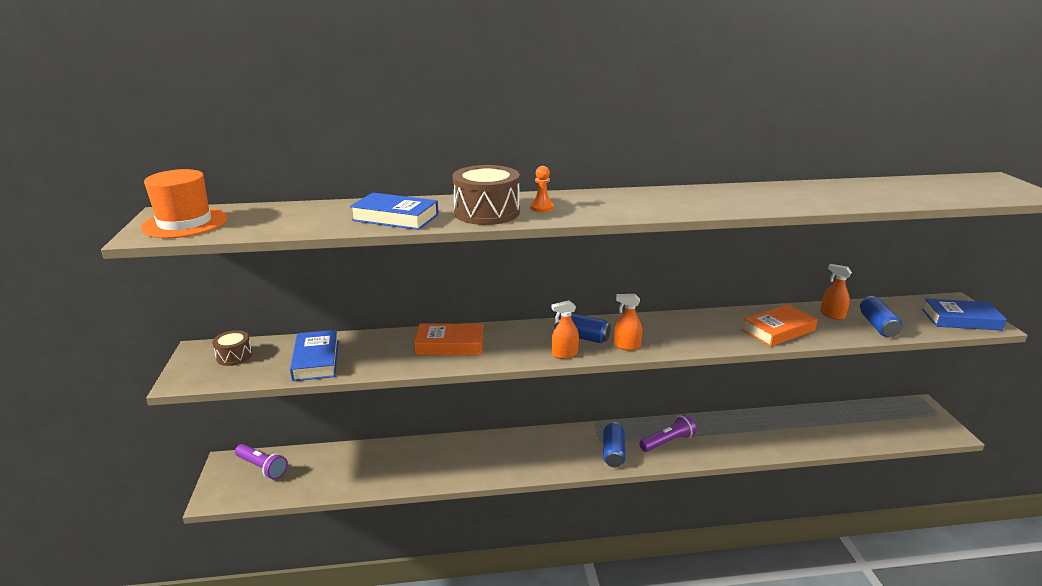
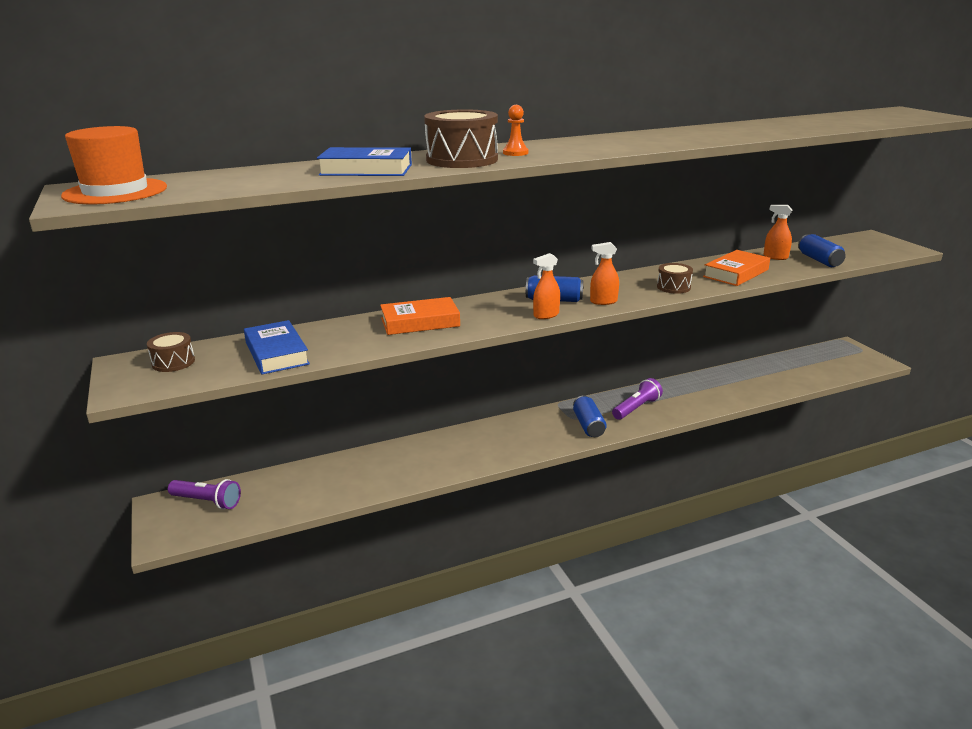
camera: 15 degrees left, 0 degrees up
(705, 338) = (673, 287): none -> brown drum
(961, 320) = (884, 248): blue book -> none

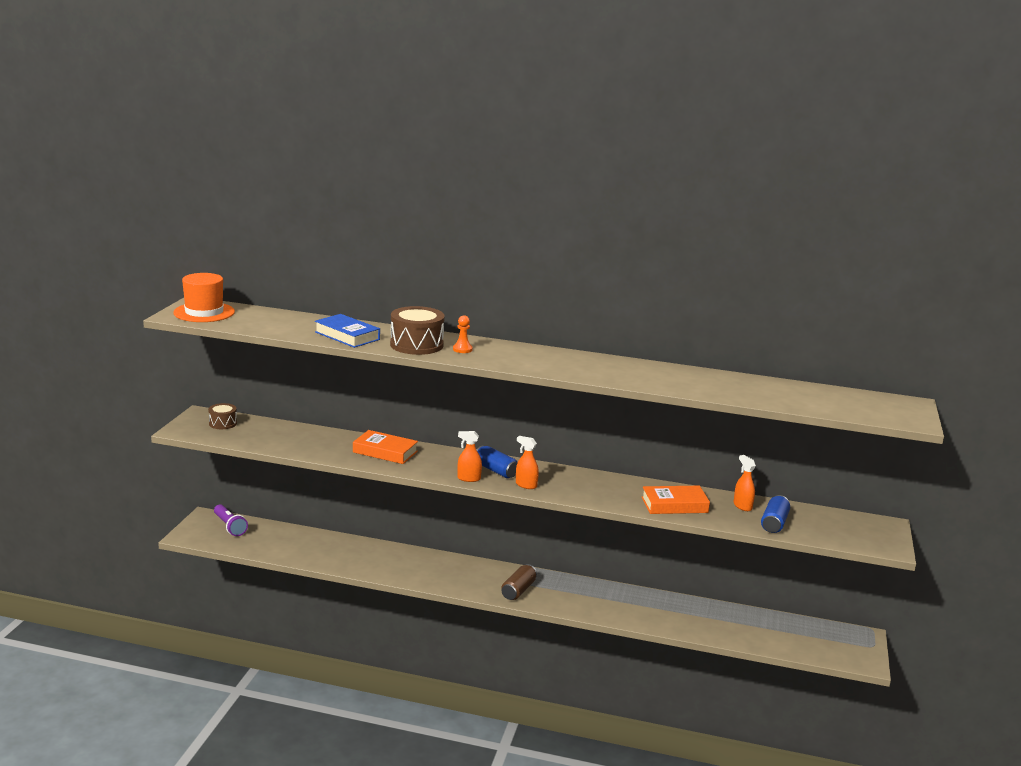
camera: 35 degrees right, 5 degrees down
(276, 353) = (278, 439): blue book -> none
(588, 425) = (518, 590): blue can -> brown can
(636, 408) = (575, 596): purple flashlight -> none
(673, 287) = (599, 495): brown drum -> none

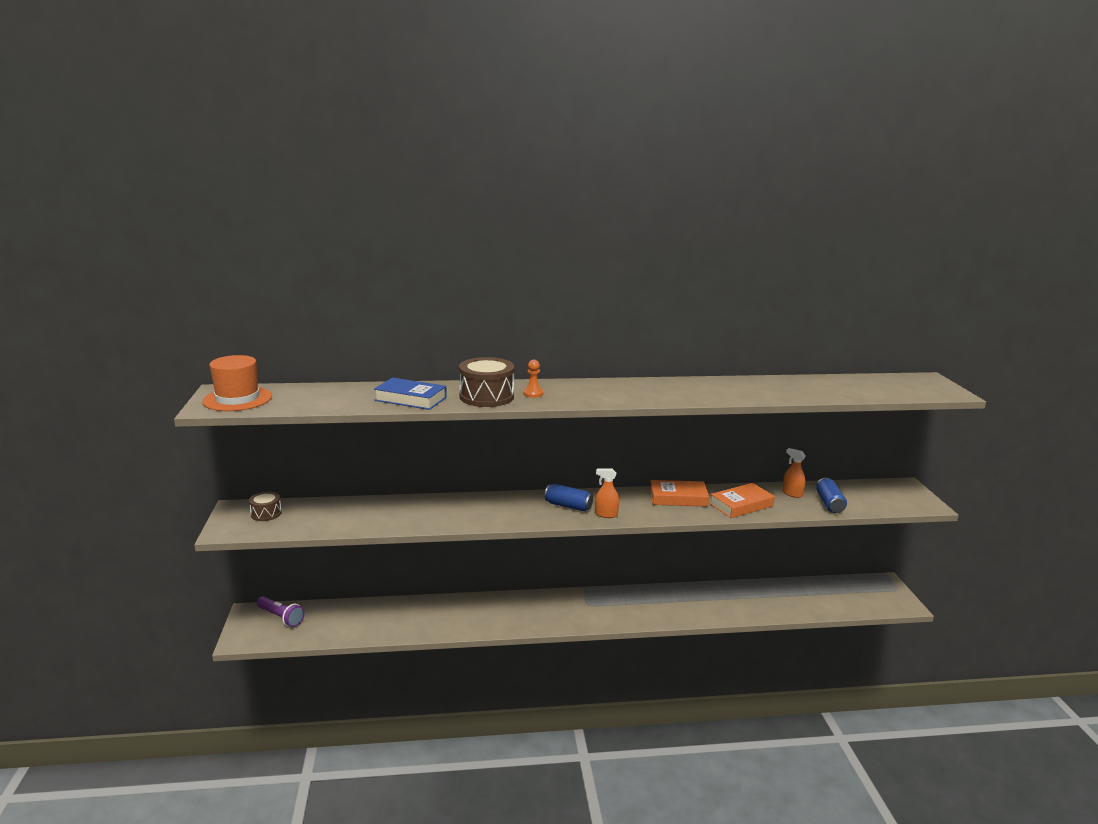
camera: 20 degrees left, 0 degrees up
(385, 452) = (452, 509): orange book -> orange book (678, 498)
(468, 478) = (551, 519): orange spray bottle -> none
(518, 590) = (597, 613): brown can -> none

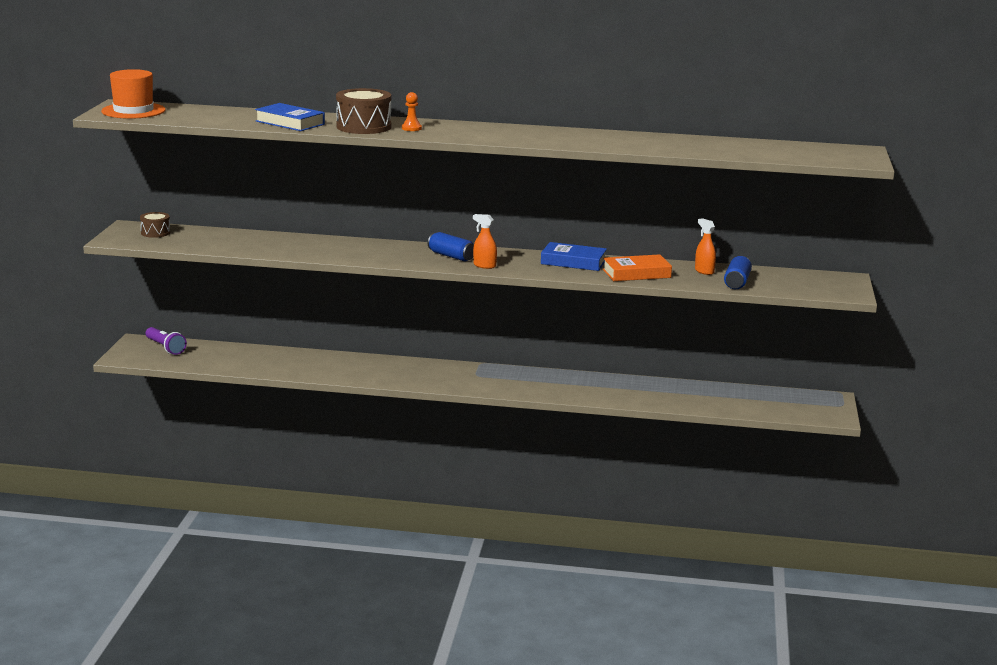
camera: 15 degrees right, 0 degrees up
(678, 498) = (573, 262): orange book -> blue book

